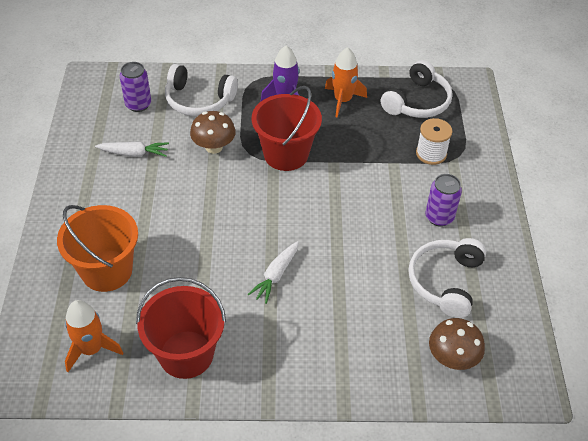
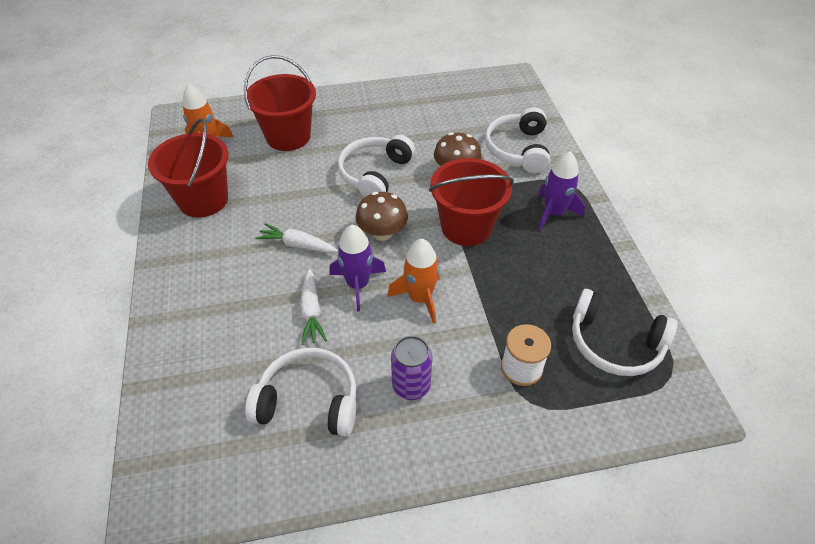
camera: 80 degrees right, 0 degrees up
(107, 271) = (288, 136): orange bucket -> red bucket
(134, 153) = (427, 123): white carrot -> white carrot (311, 312)
(138, 104) = (492, 113): purple can -> none
(195, 205) = (374, 174): none -> white headphones
(334, 236) = (357, 284): none -> purple rocket
(343, 100) = (577, 264): orange rocket -> orange rocket (420, 298)
(452, 358) = (198, 416): brown mushroom -> brown mushroom (382, 233)

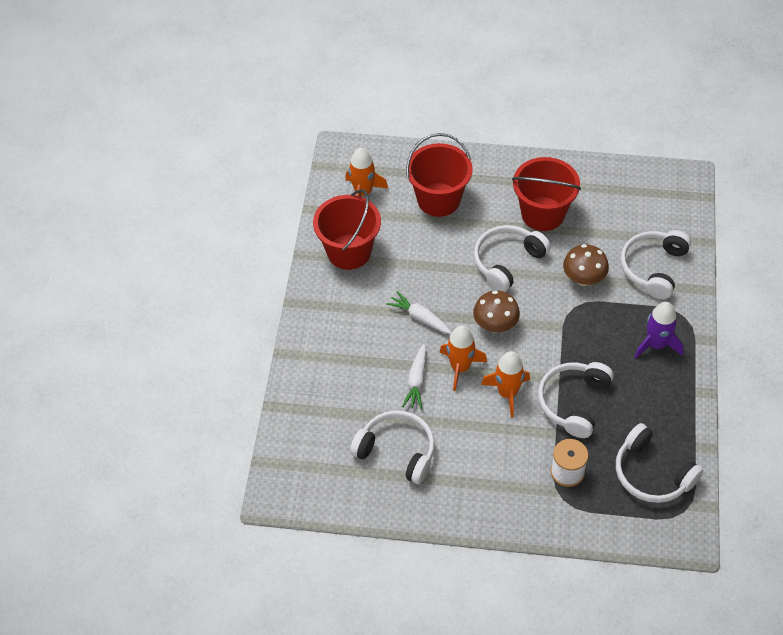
camera: 20 degrees right, 5 degrees up
(357, 284) = (460, 367): purple rocket -> orange rocket
(411, 386) = (476, 461): purple can -> none
(466, 227) = (571, 338): red bucket -> red bucket (542, 214)
(495, 289) = (573, 402): none -> white headphones

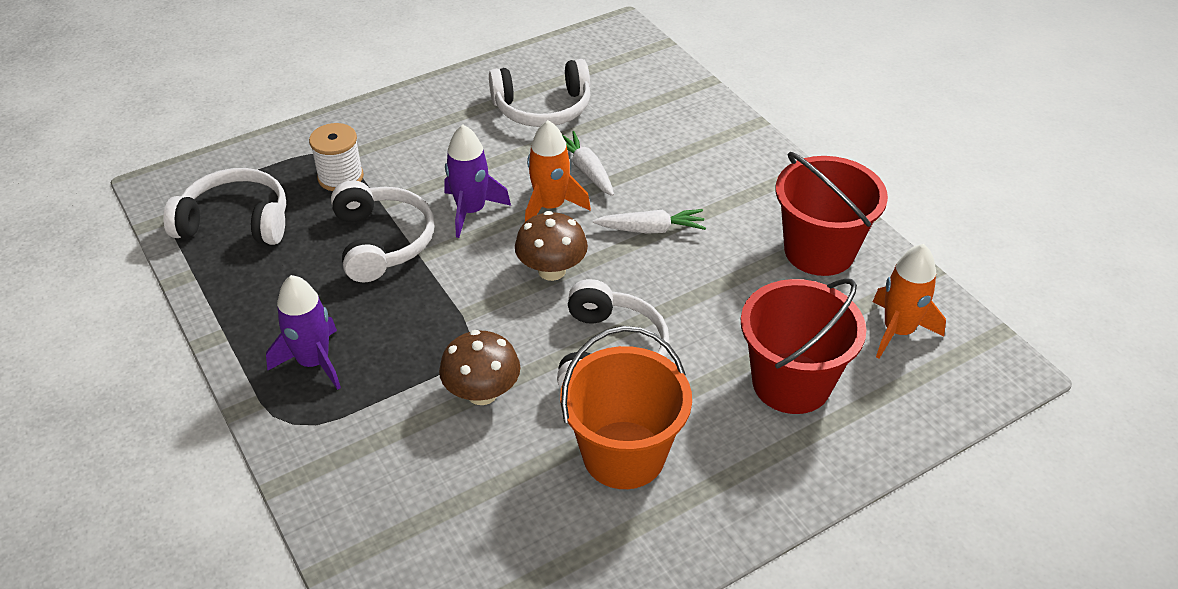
camera: 140 degrees right, 10 degrees down
(507, 393) = (471, 211): orange rocket -> purple rocket
(542, 214) = (624, 455): red bucket -> orange bucket
(653, 268) = (386, 470): white headphones -> none

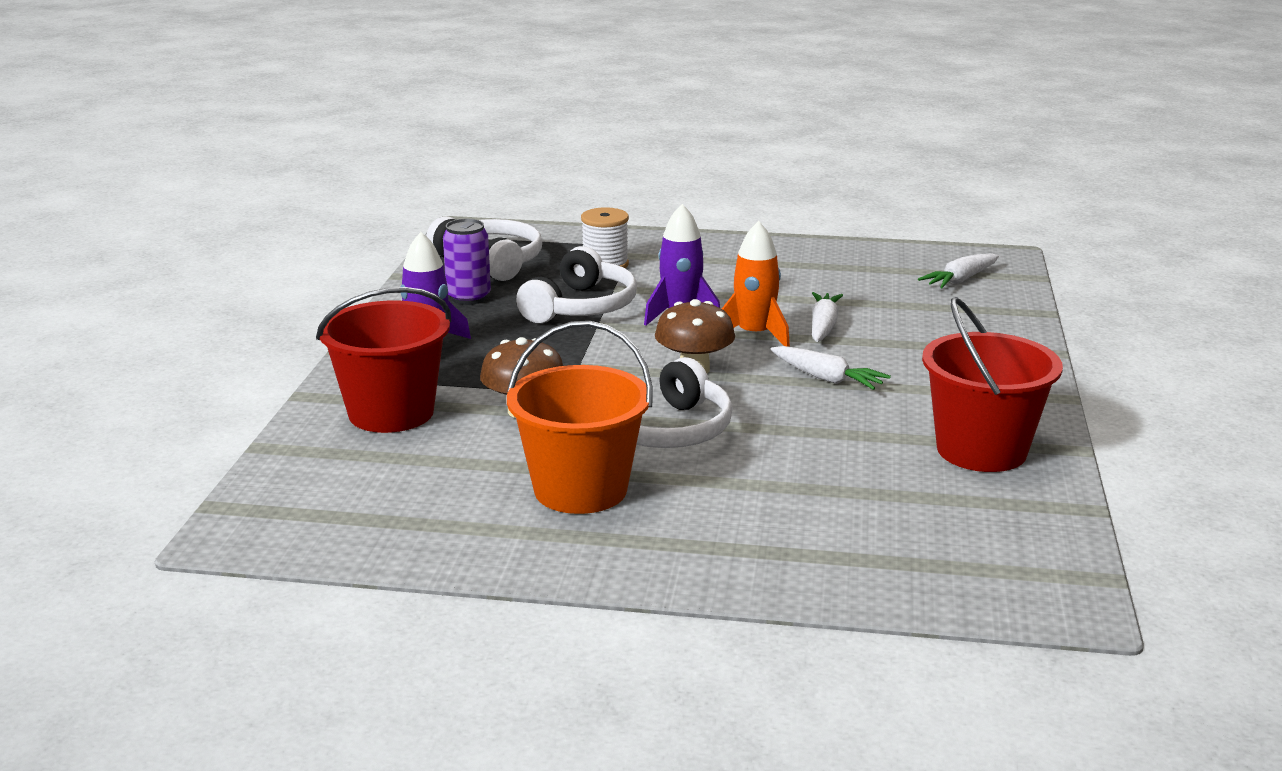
camera: 40 degrees right, 20 degrees down
(272, 279) = (468, 298): none -> purple can
(543, 108) = (843, 280): white headphones -> none
(621, 70) = (960, 280): none -> white carrot
(791, 383) = (807, 515): red bucket -> red bucket (391, 413)
(898, 331) = (982, 530): orange rocket -> none

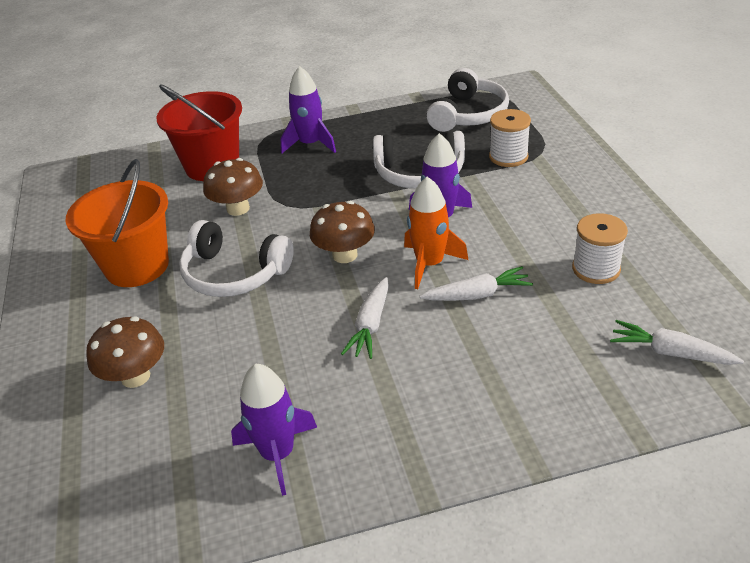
camera: 70 degrees right, 15 degrees up
(468, 298) = (399, 129): purple can -> none
(807, 511) = (135, 376): none -> brown mushroom
(831, 276) = (596, 269): none -> white spool
(981, 450) = (278, 454): red bucket -> purple rocket

